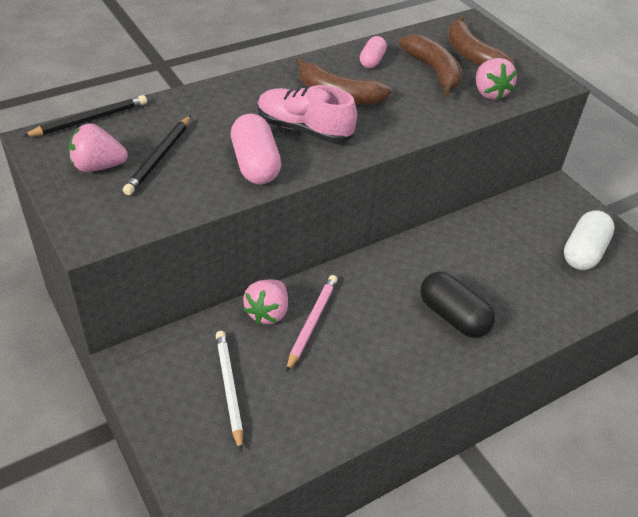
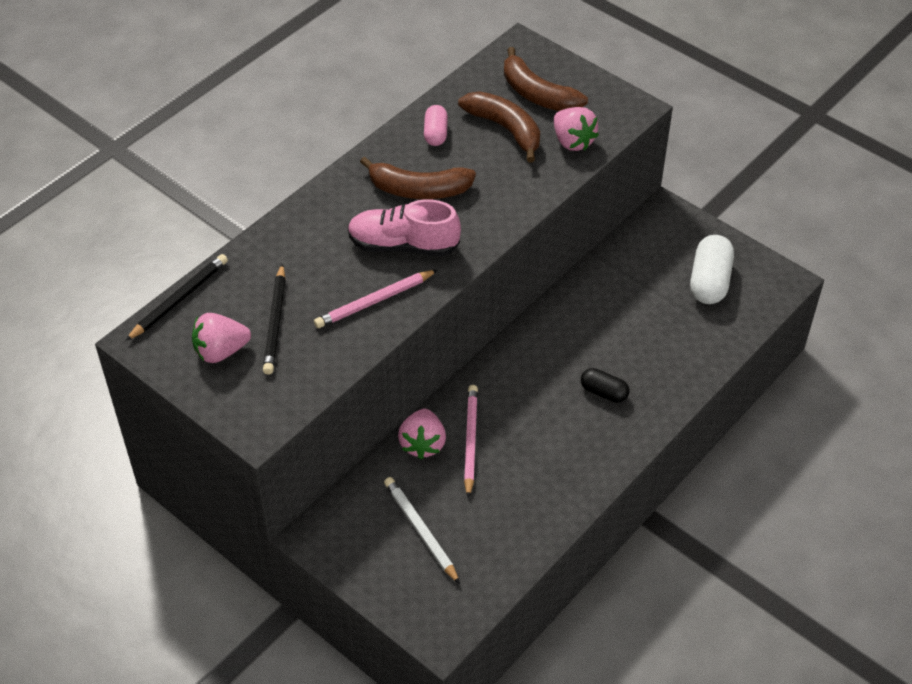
camera: 15 degrees left, 5 degrees up
(255, 164) = (374, 301): pink capsule -> pink pencil
(453, 317) = (603, 392): black capsule -> black capsule, size x0.59

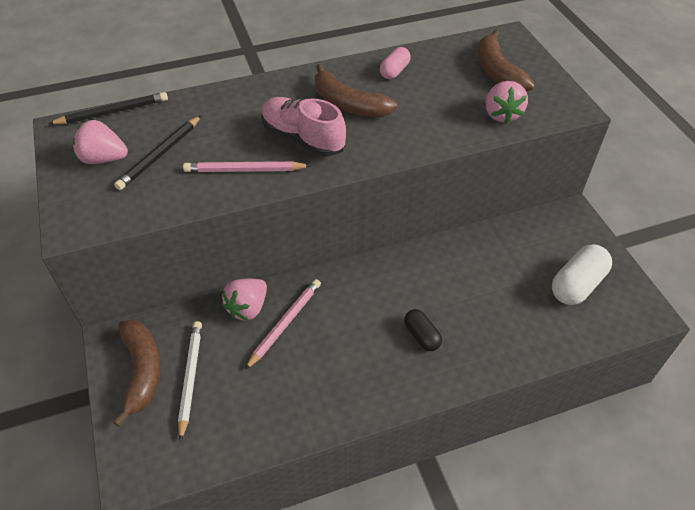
camera: 30 degrees right, 0 degrees up
(505, 129) = (452, 87): brown banana -> brown banana (142, 371)

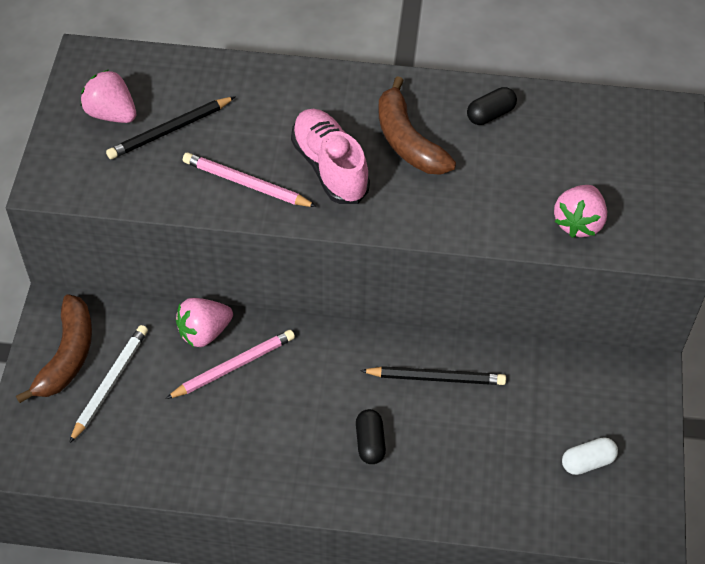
camera: 25 degrees right, 5 degrees up
(113, 112) = (147, 55): black pencil -> black pencil (436, 378)
(394, 71) = (490, 114): pink capsule -> black capsule
(497, 72) = (617, 161): brown banana -> none
(577, 285) = (588, 462): white capsule -> white capsule, size x0.59

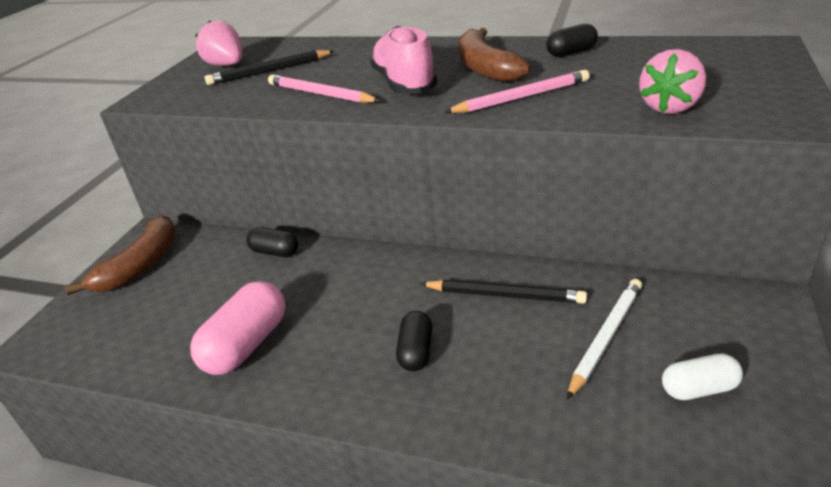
camera: 15 degrees right, 20 degrees down
(110, 383) = (166, 287): white pencil -> white pencil (606, 337)
(204, 332) = (275, 252): pink strawberry -> black capsule
(219, 446) = (246, 345): none -> pink capsule
(233, 366) = (291, 278): pink pencil -> pink pencil (521, 97)

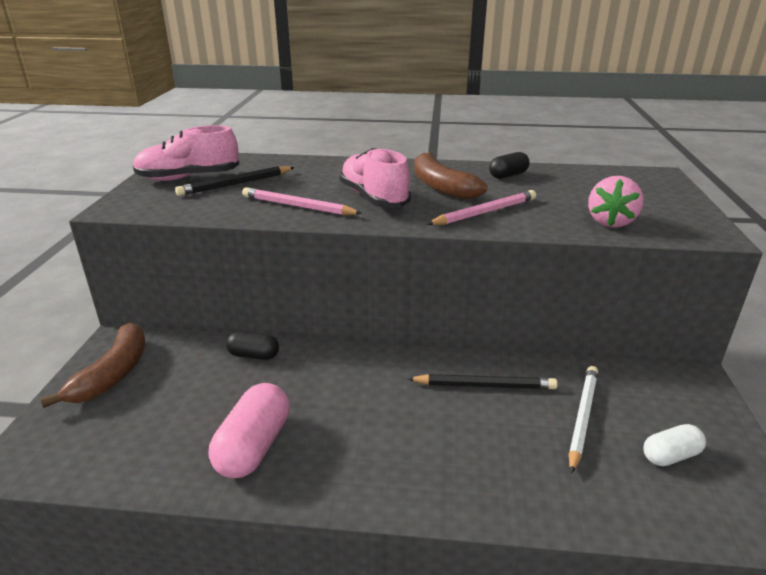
camera: 15 degrees left, 5 degrees down
(227, 65) = (188, 178): pink strawberry -> pink shoe
(416, 351) = (422, 441): black capsule -> none

